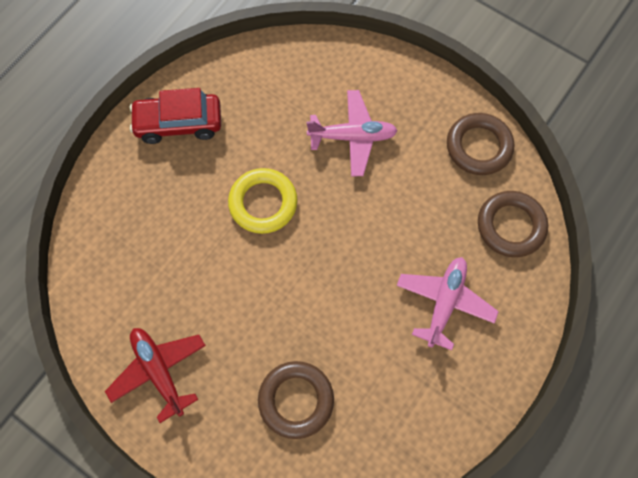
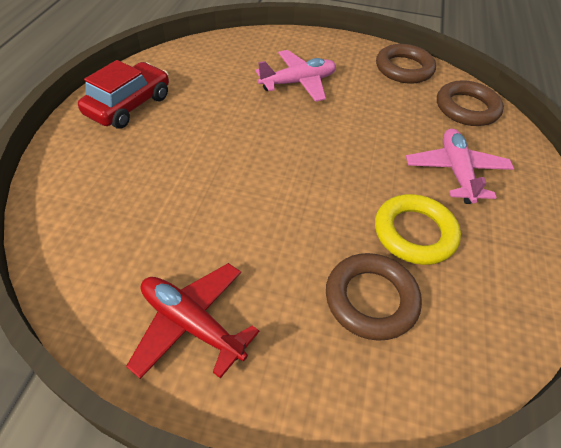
camera: 25 degrees left, 20 degrees down
(179, 123) = (129, 105): red car -> red car turned 150 degrees clockwise
(263, 203) = (241, 142): yellow ring -> yellow ring (414, 233)

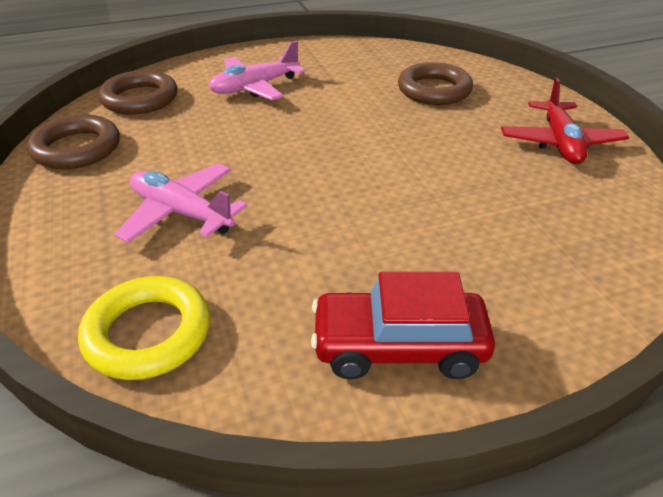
camera: 120 degrees left, 10 degrees down
(414, 233) = (352, 89): yellow ring -> yellow ring (148, 333)

